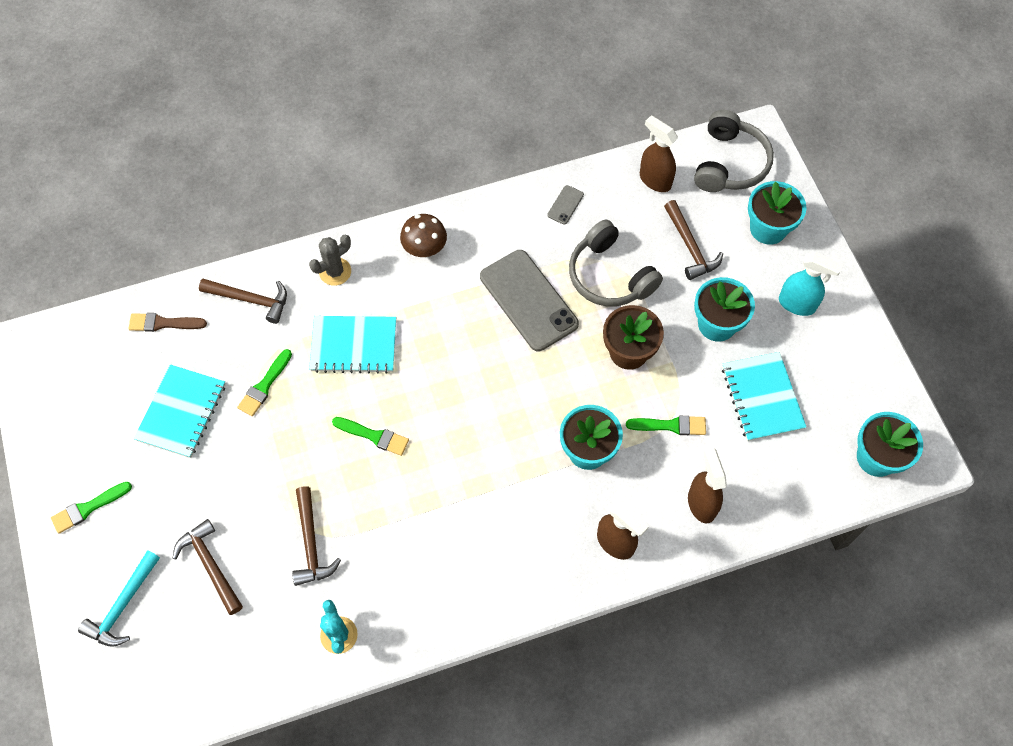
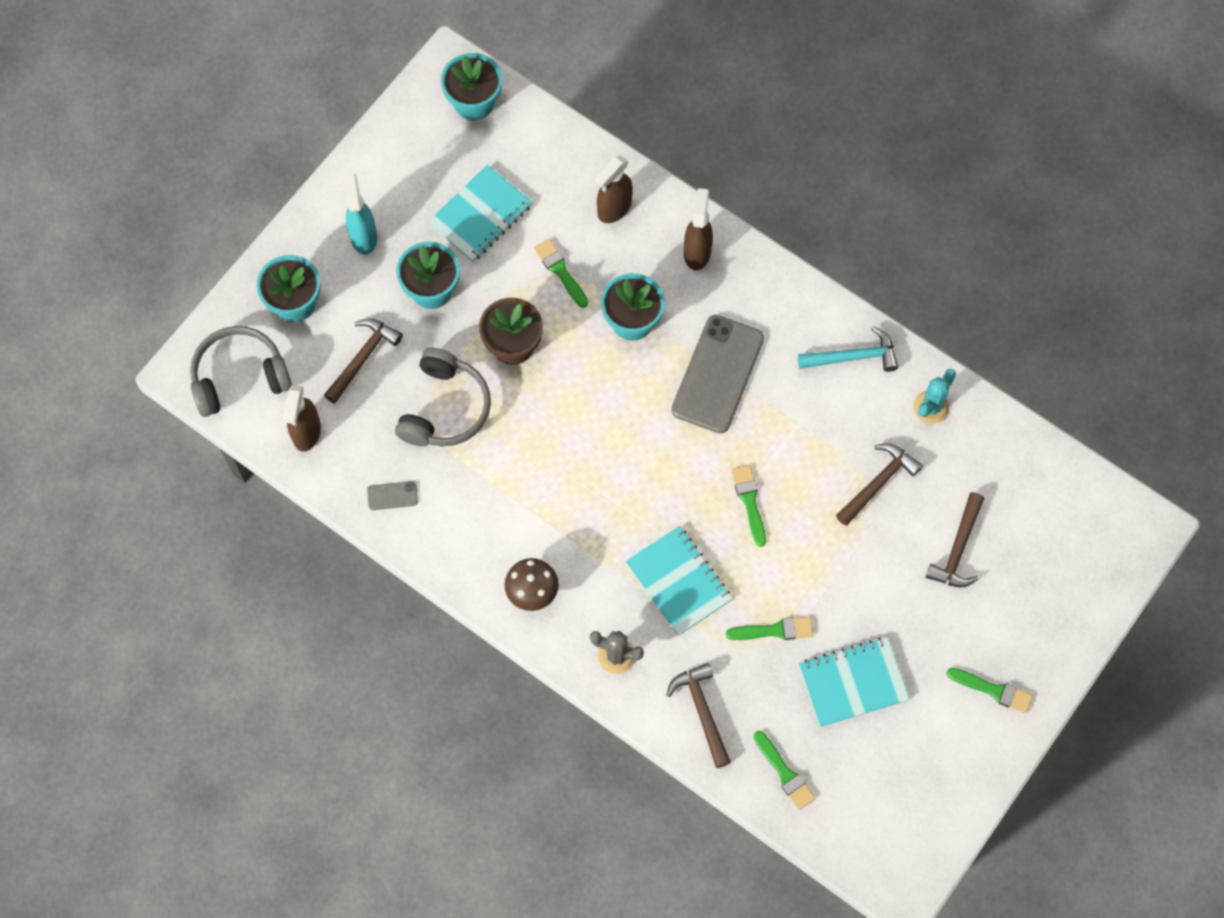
camera: 125 degrees left, 5 degrees up
(123, 605) = (1042, 592): turquoise hammer -> turquoise hammer (853, 357)
(163, 323) = (785, 773): brown brush -> green brush
(528, 300) = (521, 461): grey phone -> grey phone (717, 374)

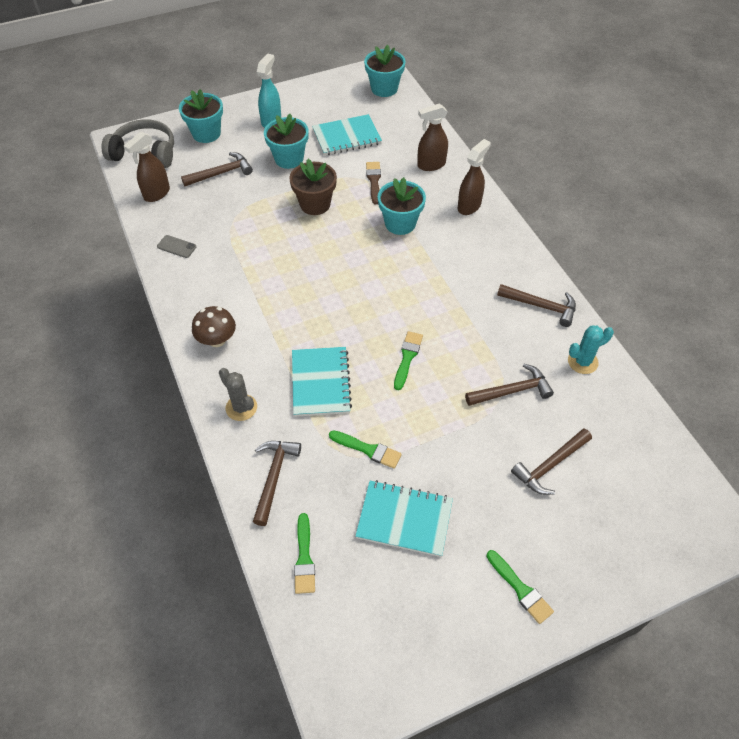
camera: 30 degrees right, 15 degrees down
(445, 408) = (247, 217): grey headphones -> none
(560, 271) = (374, 181): green brush -> brown brush
(717, 374) = (437, 275): grey phone -> none
(853, 357) = (541, 306): turquoise hammer -> brown hammer

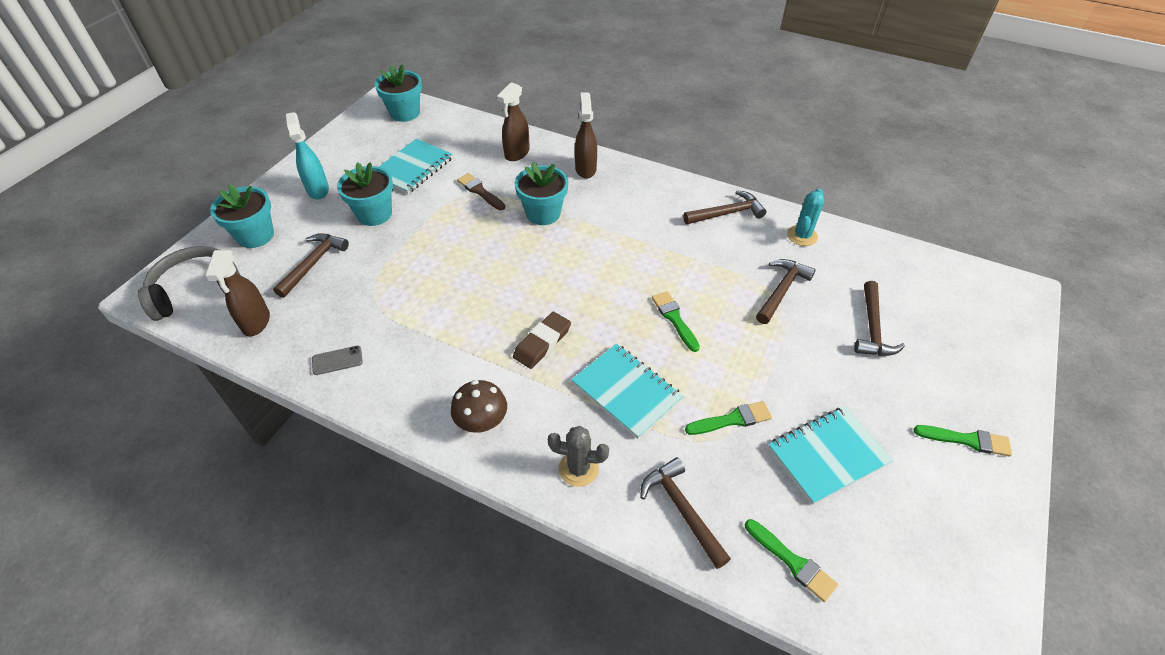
camera: 40 degrees left, 5 degrees down
(303, 315) = (542, 343): none -> brown eraser
(315, 204) = (445, 240): brown flower pot -> none

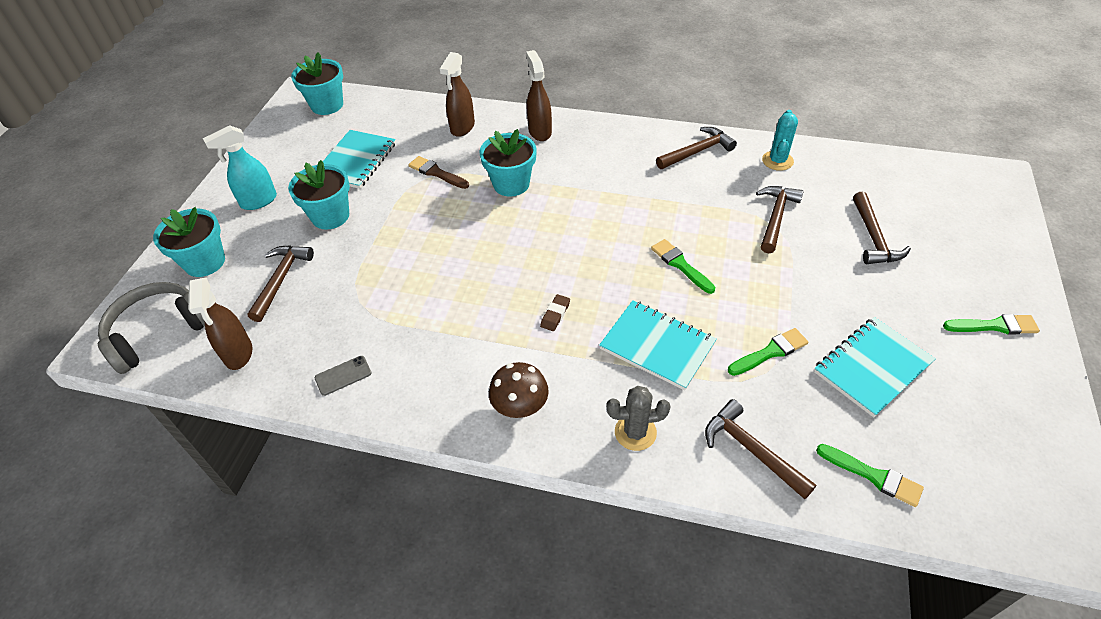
camera: 10 degrees left, 0 degrees up
(318, 190) = (258, 201): turquoise spray bottle -> turquoise spray bottle turned 90 degrees counterclockwise
(542, 343) = (555, 314): brown eraser -> brown eraser, size x0.59

